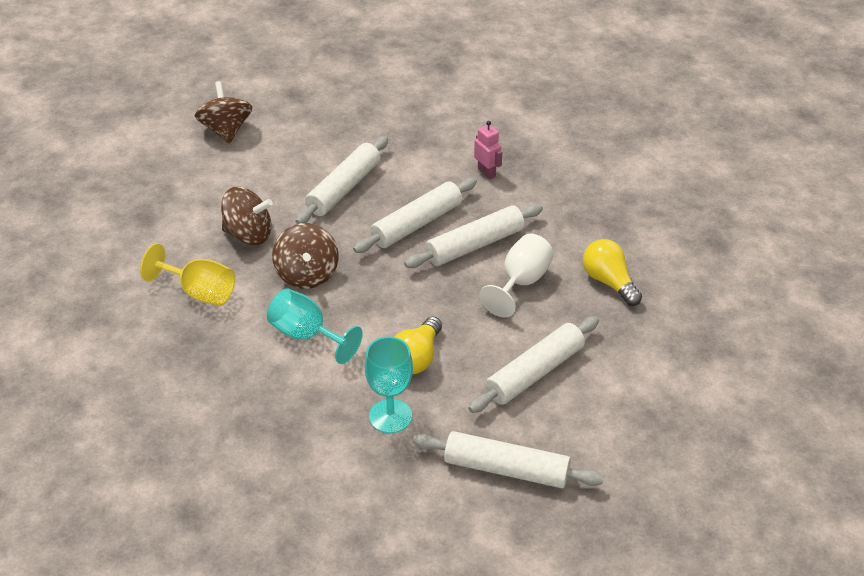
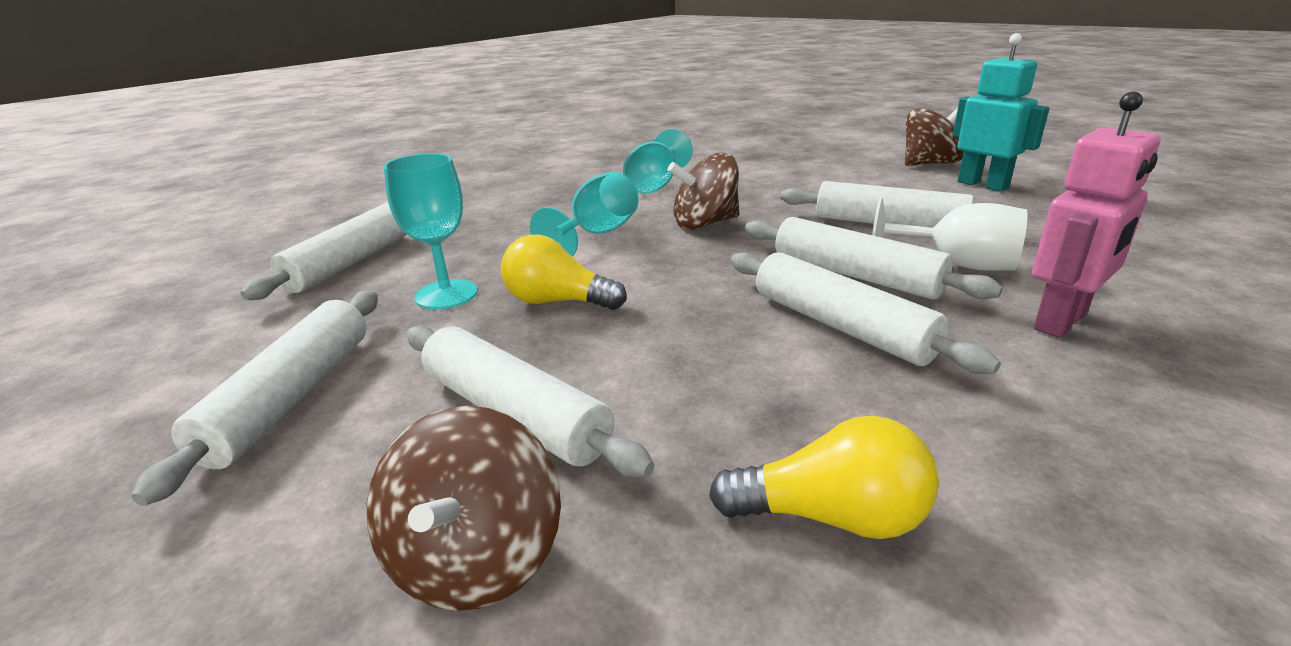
camera: 85 degrees right, 15 degrees down
(199, 292) = (656, 185): yellow goblet -> turquoise goblet
(249, 234) = (758, 192): brown spinning top -> brown spinning top (476, 558)
(288, 124) = (983, 185): none -> turquoise robot
(310, 486) = (351, 262): none -> white rolling pin
(486, 172) = (1061, 322): pink robot -> pink robot, size x1.70
(521, 283) = (764, 381): white goblet -> white goblet (956, 264)
(609, 282) = (832, 516): yellow light bulb -> yellow light bulb turned 45 degrees clockwise

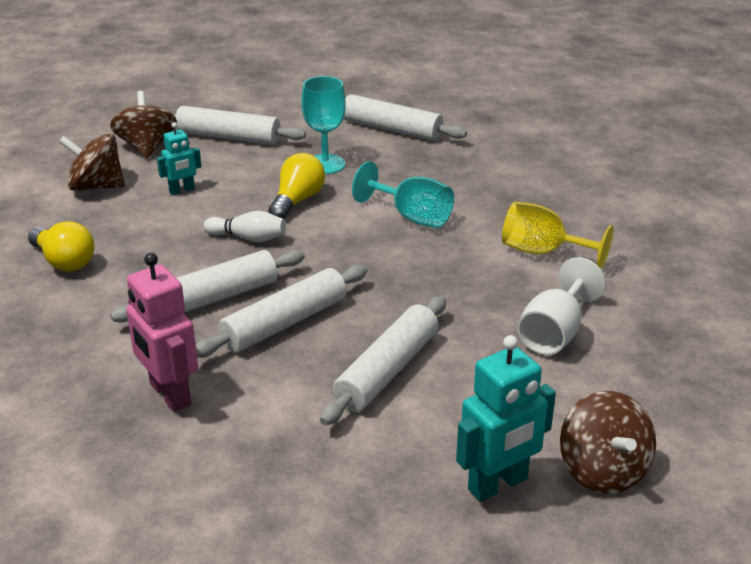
camera: 95 degrees right, 5 degrees up
(514, 414) = (182, 190): white rolling pin -> turquoise robot
(656, 185) = (543, 252): turquoise goblet -> yellow goblet
(671, 323) = (248, 238): none -> white bowling pin
(705, 223) = (422, 268): brown spinning top -> brown spinning top (147, 147)
(832, 516) = (64, 261): yellow light bulb -> yellow light bulb turned 60 degrees counterclockwise
(956, 264) = (283, 380): white goblet -> white goblet (554, 333)

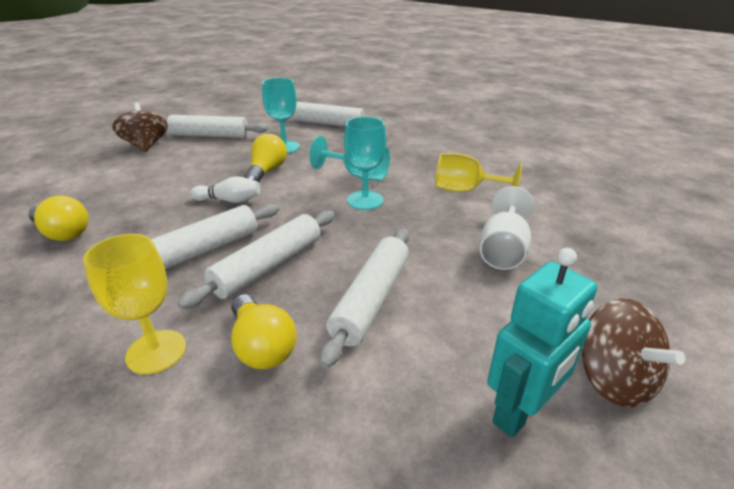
camera: 10 degrees left, 0 degrees up
(96, 186) = (101, 174): brown spinning top -> none
(169, 394) = (156, 351): pink robot -> yellow goblet
(182, 190) = (173, 172): turquoise robot -> none
(269, 402) = (262, 346): none -> yellow light bulb
(411, 253) = (365, 200): none -> turquoise goblet

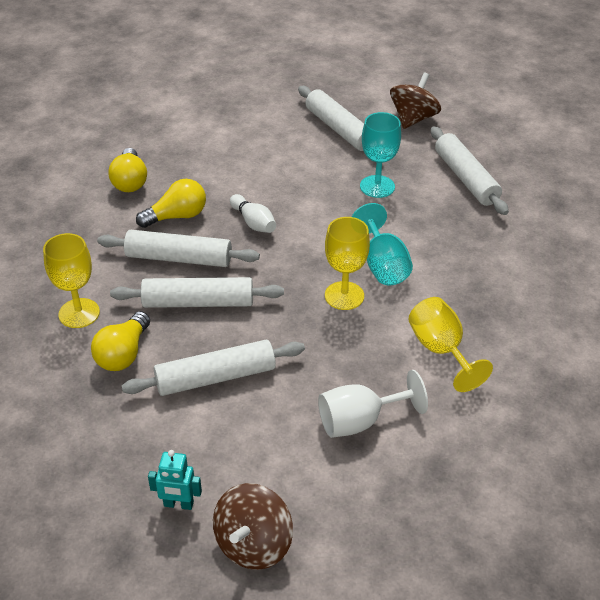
camera: 50 degrees right, 10 degrees up
(146, 146) = (276, 113): brown spinning top -> brown spinning top (413, 119)
(267, 171) = (321, 208): yellow light bulb -> yellow light bulb (177, 216)
(365, 200) = (344, 296): turquoise goblet -> yellow goblet
(521, 412) = (178, 504): turquoise robot -> turquoise robot, size x0.59

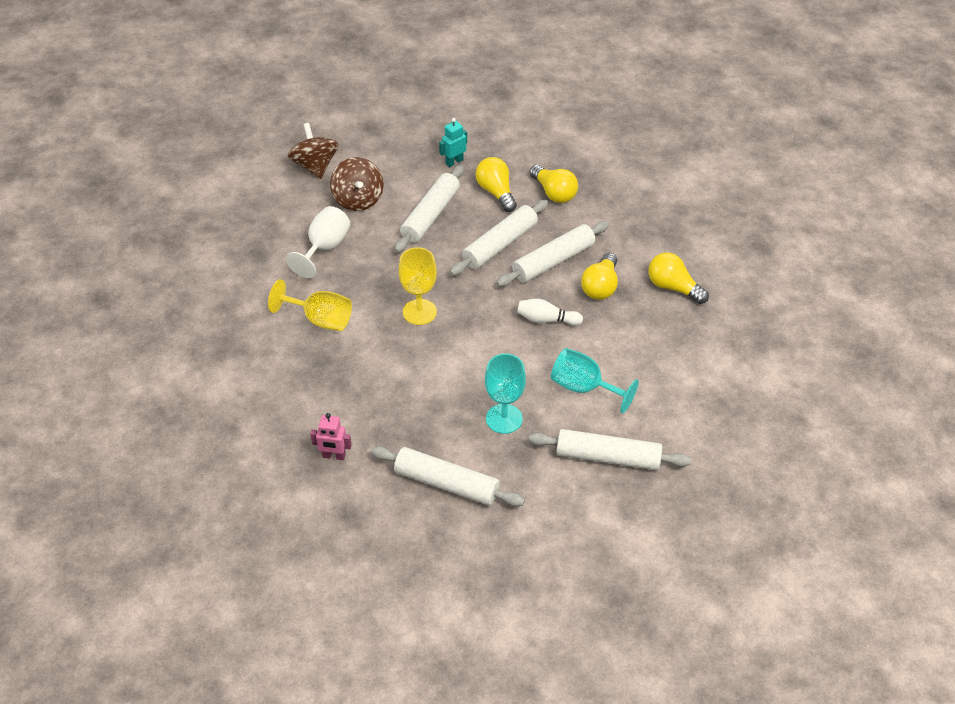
camera: 135 degrees right, 5 degrees up
(79, 313) = (554, 193): yellow goblet -> yellow light bulb
(178, 504) = (370, 156): turquoise robot -> turquoise robot (454, 162)
(382, 265) = (421, 352): turquoise goblet -> turquoise goblet (584, 388)
(413, 119) = (565, 523): brown spinning top -> brown spinning top (358, 199)
(534, 241) = (334, 456): none -> pink robot

